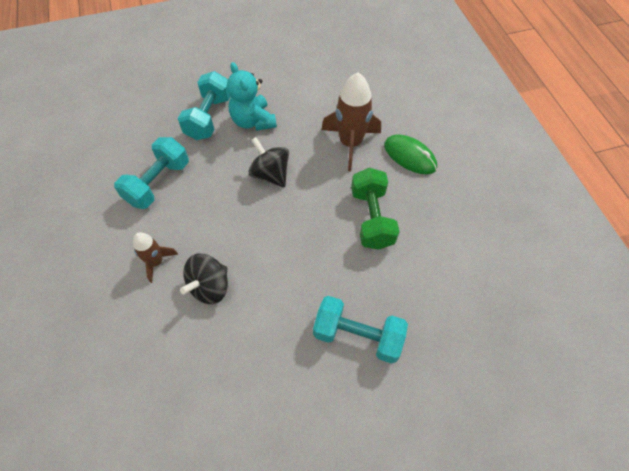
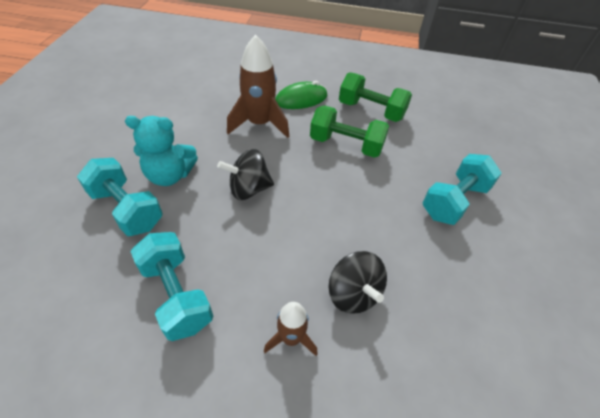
camera: 65 degrees left, 10 degrees down
(440, 219) = (371, 111): none -> green dumbbell

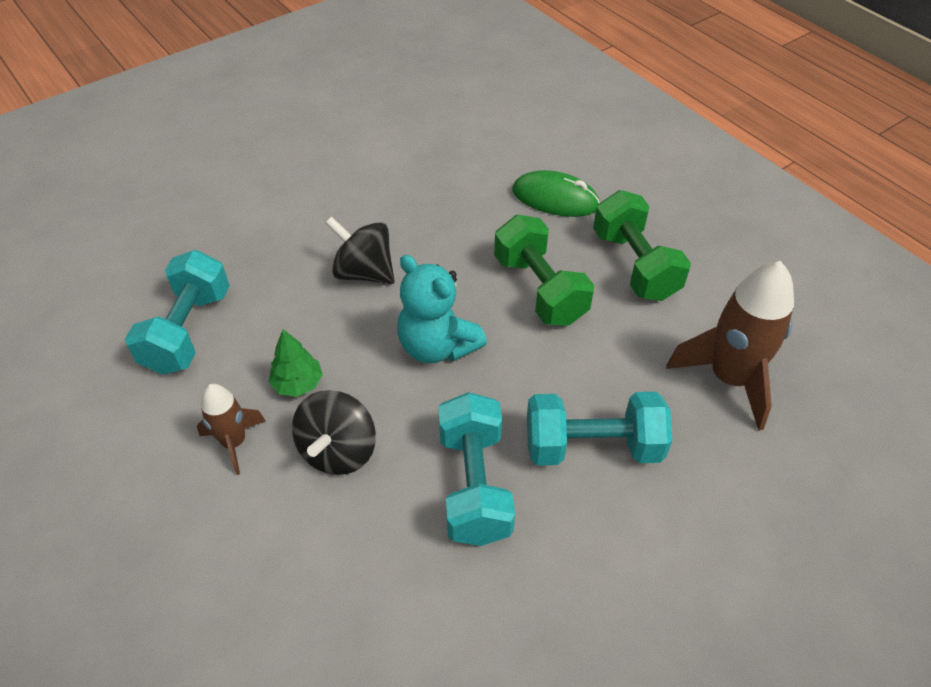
camera: 45 degrees right, 0 degrees up
(127, 209) = (232, 221): turquoise dumbbell -> turquoise dumbbell (474, 485)
(170, 175) = (305, 210): turquoise teddy bear -> turquoise teddy bear (437, 346)
(259, 124) = (464, 203): brown rocket -> brown rocket (729, 379)
(286, 275) = (298, 384): none -> green tree

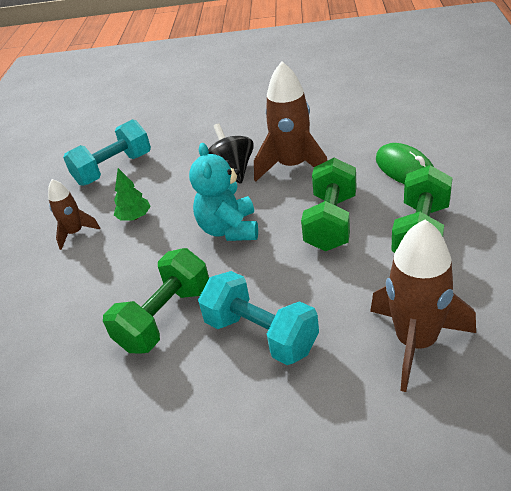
camera: 45 degrees right, 10 degrees down
(338, 451) = (116, 261): black spinning top -> none
(432, 238) = (293, 166): none -> brown rocket
(474, 485) = (165, 318): turquoise dumbbell -> green dumbbell

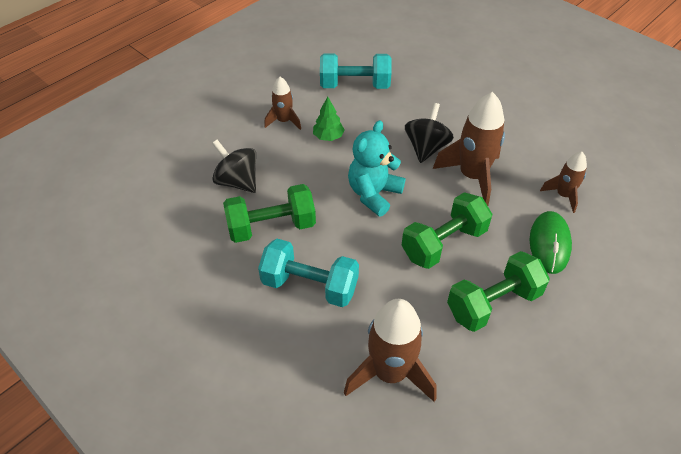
camera: 35 degrees right, 10 degrees up
(83, 308) = (237, 181): none -> black spinning top
(261, 335) = (310, 285): turquoise dumbbell -> turquoise dumbbell turned 60 degrees counterclockwise
(372, 136) = (563, 195): none -> brown rocket

